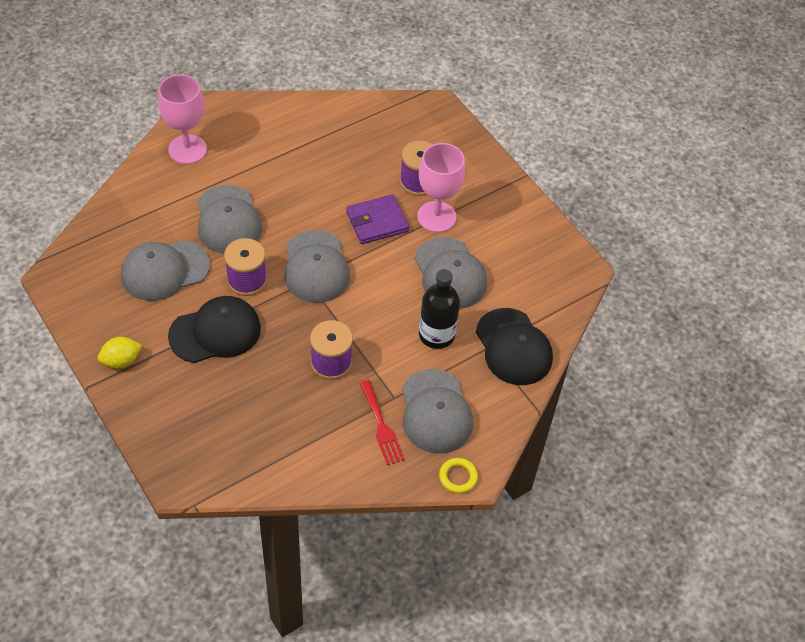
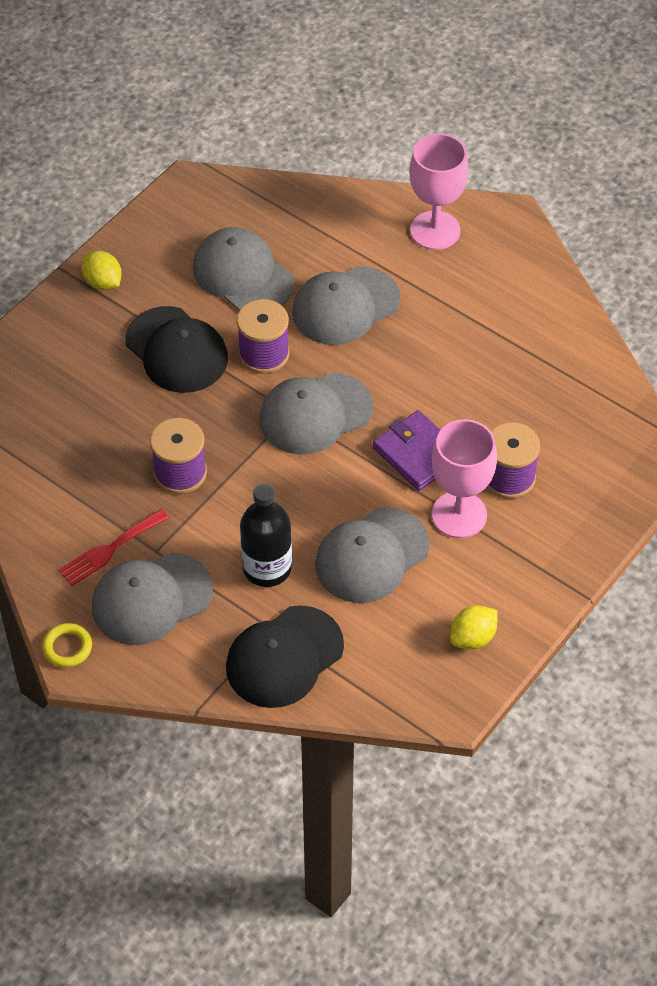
camera: 75 degrees right, 0 degrees up
(535, 241) = (472, 638): none -> yellow lemon

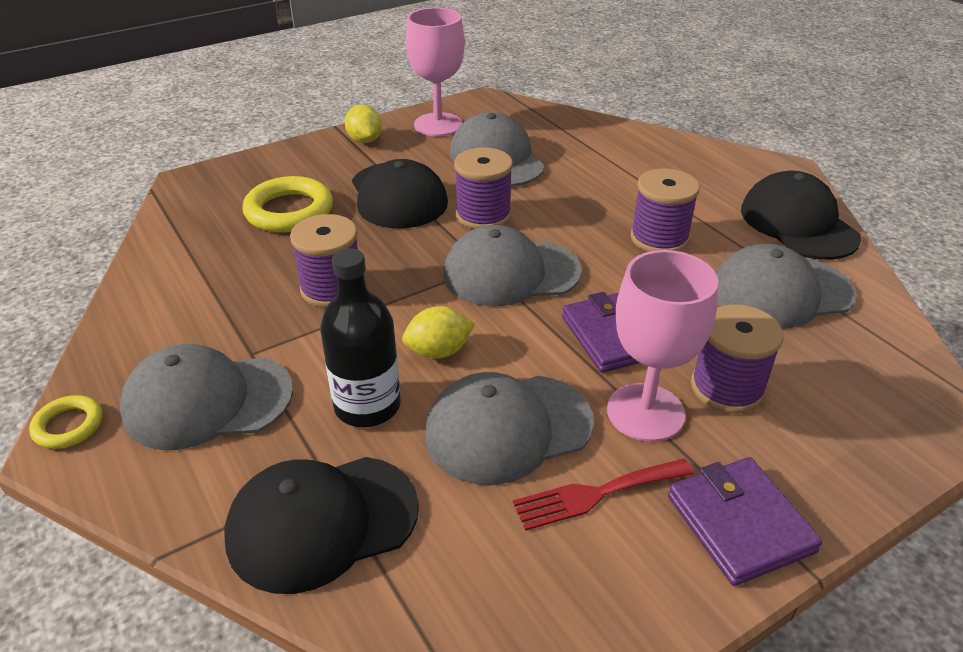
camera: 20 degrees right, 15 degrees down
(90, 397) = (289, 211): none -> yellow ring
(110, 549) = (202, 339): red fork -> red fork (596, 494)
(345, 306) = (587, 198): grey cap -> grey cap (780, 292)
(421, 340) = (659, 238): none -> purple spool
(435, 230) = (703, 164): pink goblet -> pink goblet (438, 125)
(472, 638) = (611, 581): yellow lemon -> yellow lemon (438, 351)
(531, 288) = (798, 223): none -> black cap
(538, 578) = (739, 523): none -> purple wallet

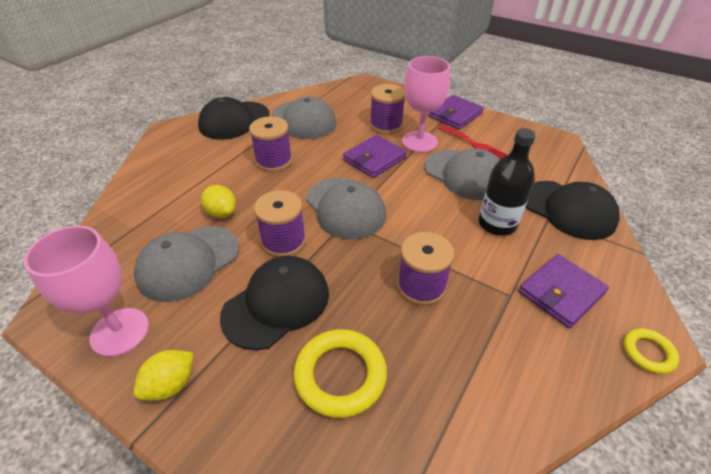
camera: 115 degrees left, 5 degrees up
(207, 401) = (561, 293): grey cap -> purple wallet
(438, 351) = (436, 213): yellow lemon -> yellow lemon (222, 213)

